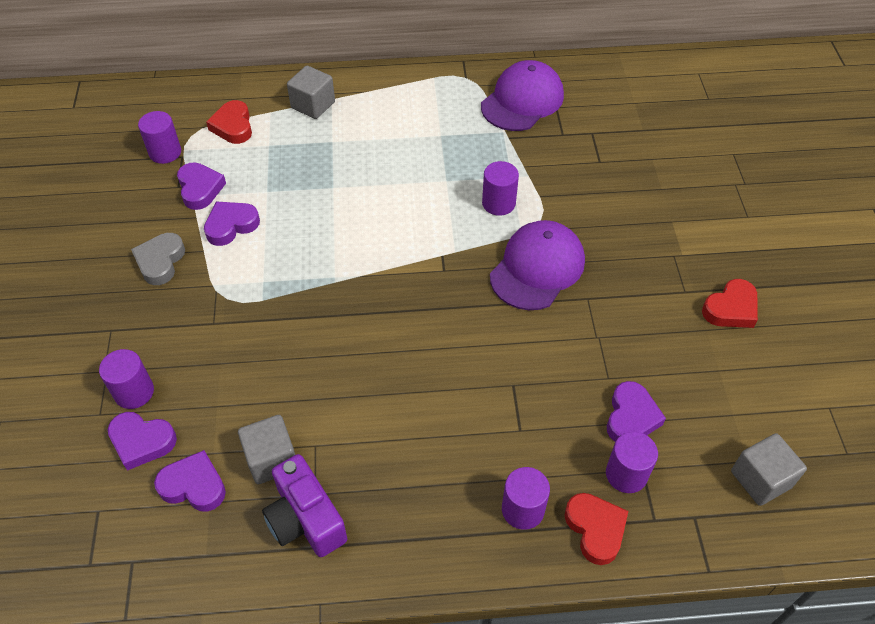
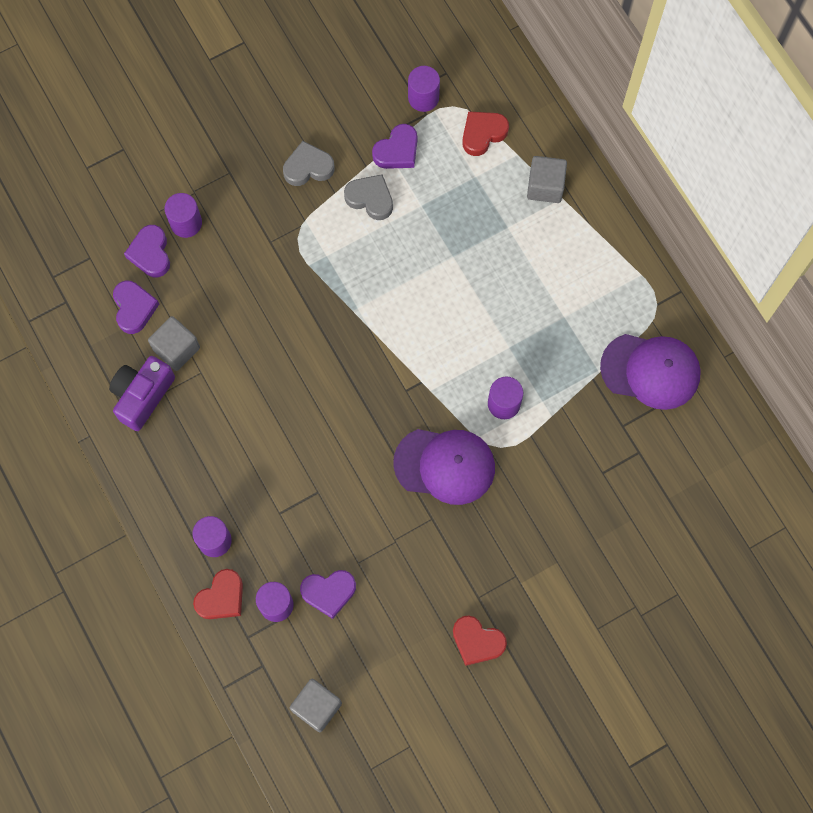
camera: 65 degrees right, 20 degrees up
(231, 225) = (370, 199): purple heart -> grey heart

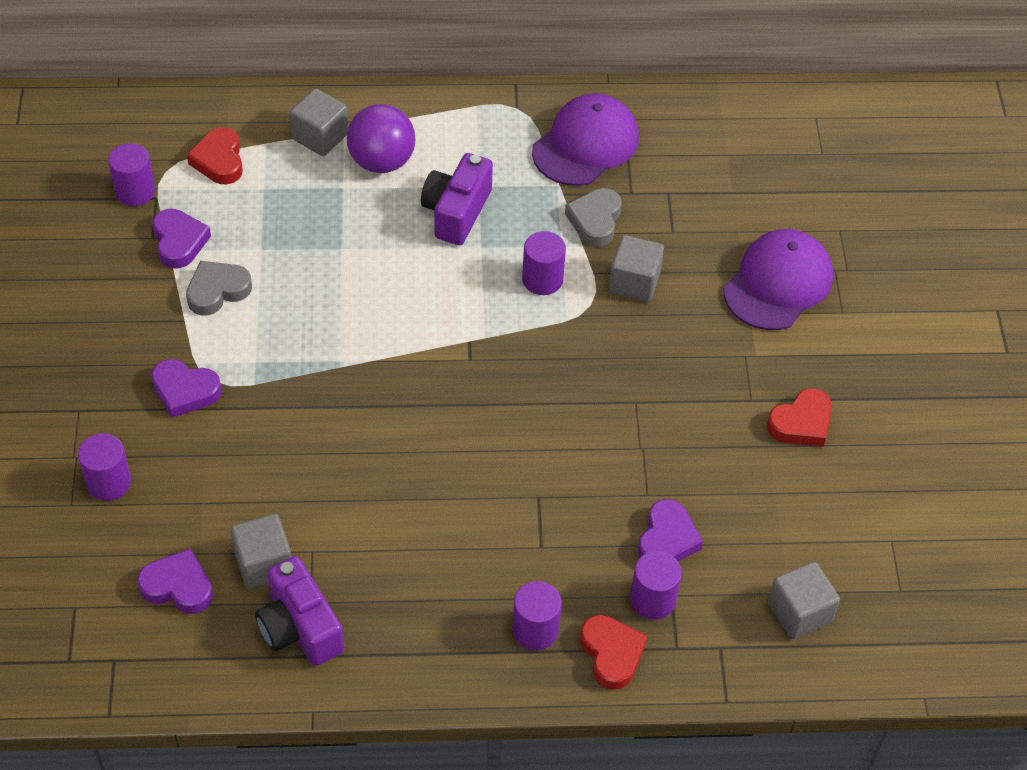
camera: 65 degrees left, 20 degrees down
(150, 253) = (119, 537): purple heart -> purple heart (185, 391)
(308, 167) = (133, 331): grey heart -> grey heart (595, 220)
(445, 465) = (580, 362): purple cap -> purple cap (778, 283)
(531, 314) = (456, 212): none -> purple camera
(538, 468) = (634, 282): none -> grey cube
(547, 239) = (381, 161): none -> purple ball

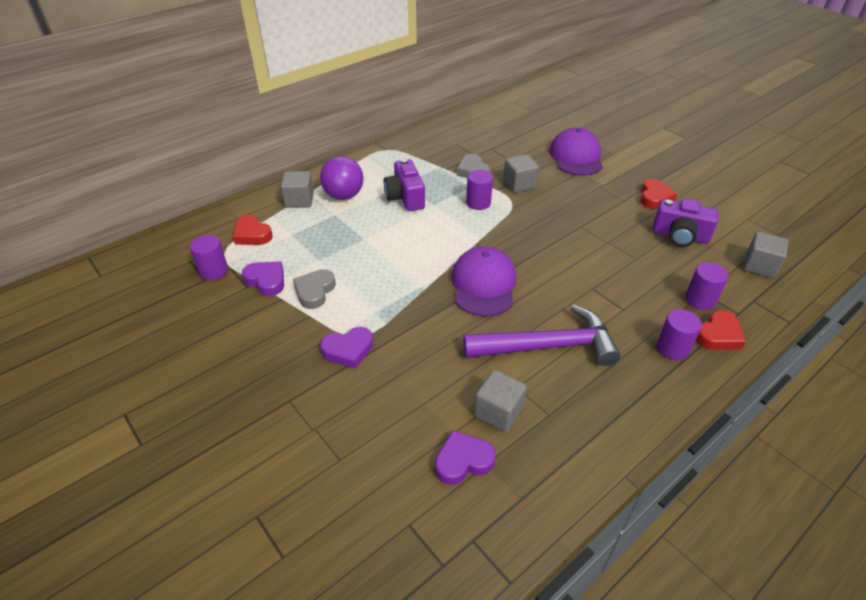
camera: 35 degrees left, 10 degrees down
(108, 482) = (352, 429): purple cylinder -> none
(299, 627) = (560, 433): purple camera -> purple camera (680, 236)
(397, 530) = (547, 346): none -> purple hammer
(585, 144) = (433, 148): purple cap -> purple cap (484, 285)
(611, 654) = (718, 335): red heart -> red heart turned 105 degrees clockwise
(667, 539) = (669, 271): purple heart -> none

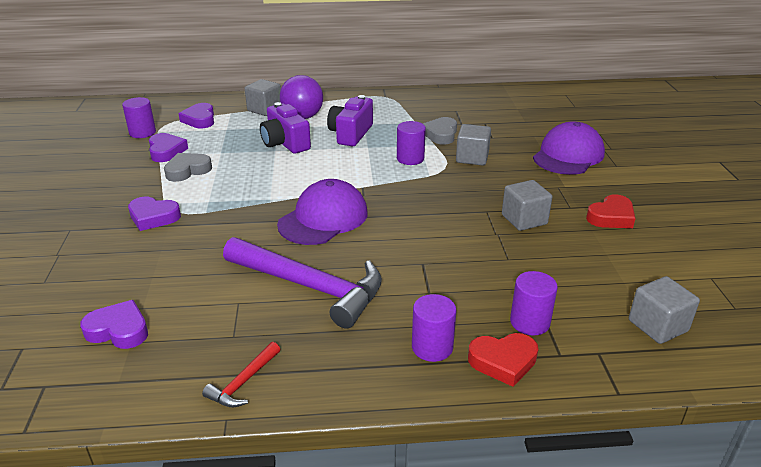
camera: 35 degrees right, 10 degrees down
(252, 234) = (200, 120): red heart -> purple heart
(498, 412) = (196, 312): grey cube -> grey cube (524, 219)
(601, 443) = (243, 382): none -> red hammer
(680, 236) = (591, 259): purple camera -> purple camera (285, 143)

